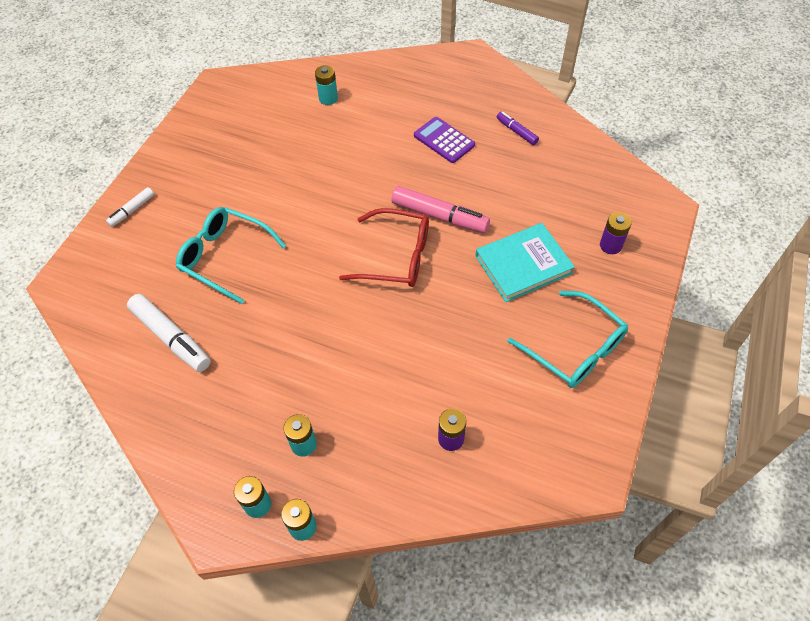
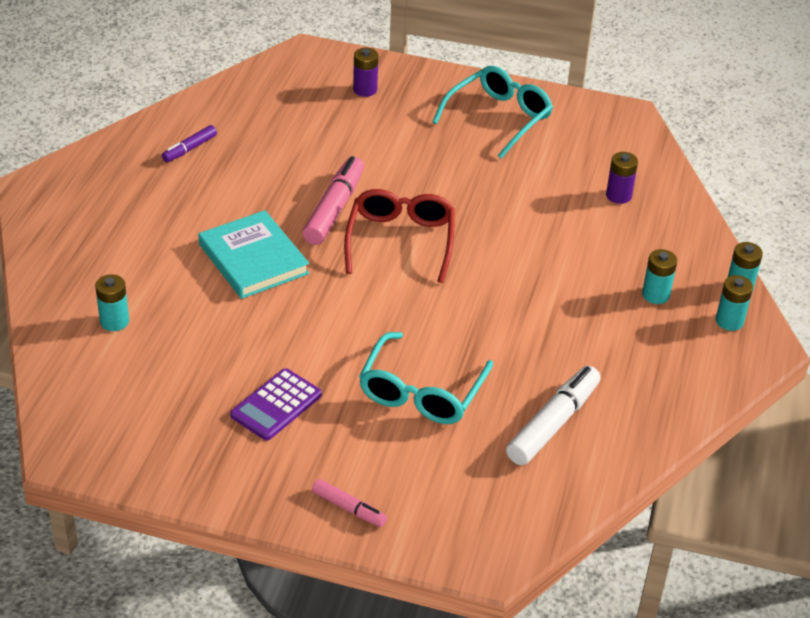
camera: 100 degrees left, 15 degrees down
(132, 210) = (349, 508): white marker -> pink marker
(444, 140) = (204, 208): purple calculator -> purple calculator (276, 405)
(523, 265) = (399, 148): turquoise book -> turquoise book (253, 259)

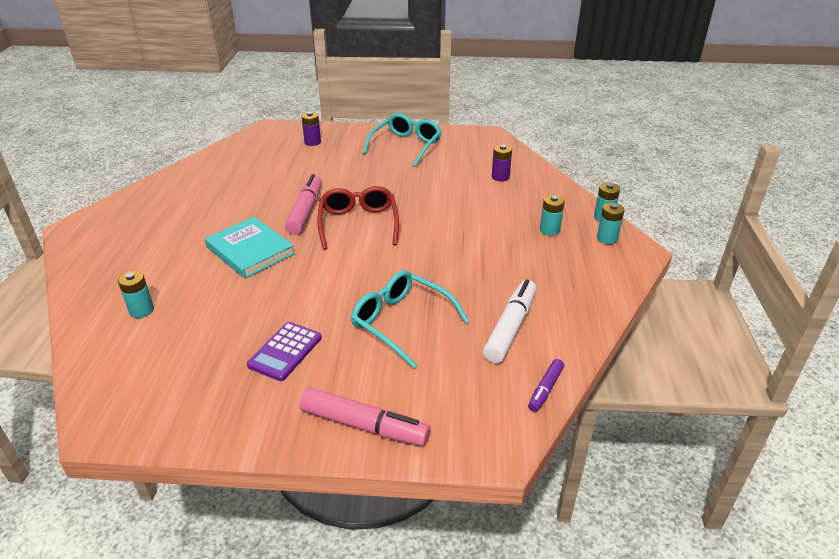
camera: 10 degrees left, 5 degrees down
(190, 149) = (193, 190): purple marker -> purple marker (545, 389)
(349, 508) = (364, 425): pink marker -> pink marker, size x1.82
(421, 392) = (401, 322): turquoise glasses -> turquoise glasses turned 120 degrees clockwise

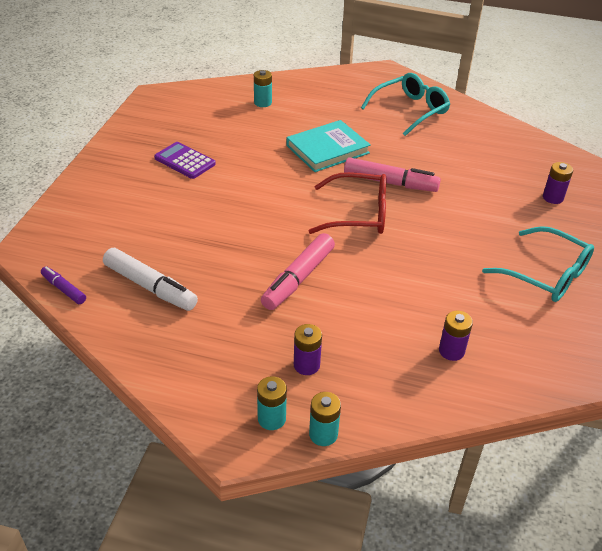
camera: 100 degrees right, 5 degrees up
(364, 425) = (89, 190): pink marker -> pink marker (298, 278)
(401, 322) = (191, 221): turquoise glasses -> turquoise glasses (410, 110)
(549, 230) = (306, 365): turquoise battery -> purple battery

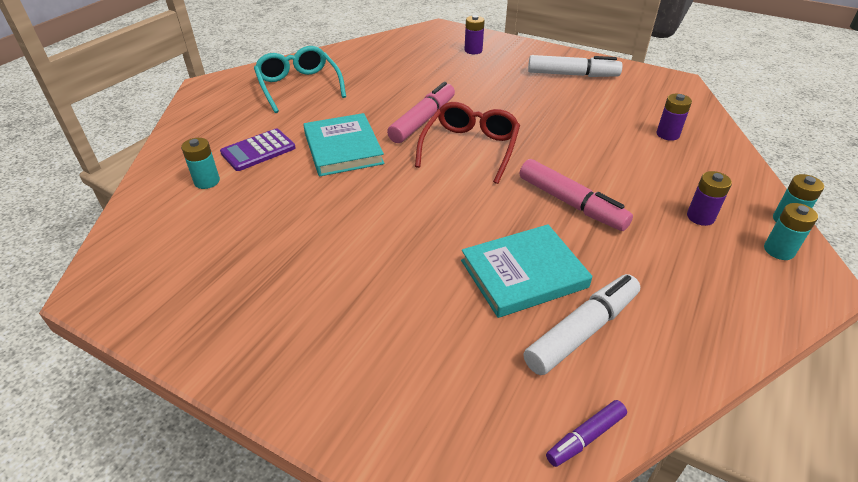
camera: 75 degrees left, 0 degrees up
(185, 161) = (307, 271): purple calculator -> purple calculator (258, 150)
(203, 255) = (523, 273): none -> turquoise book
(546, 275) = (572, 75): turquoise glasses -> white marker

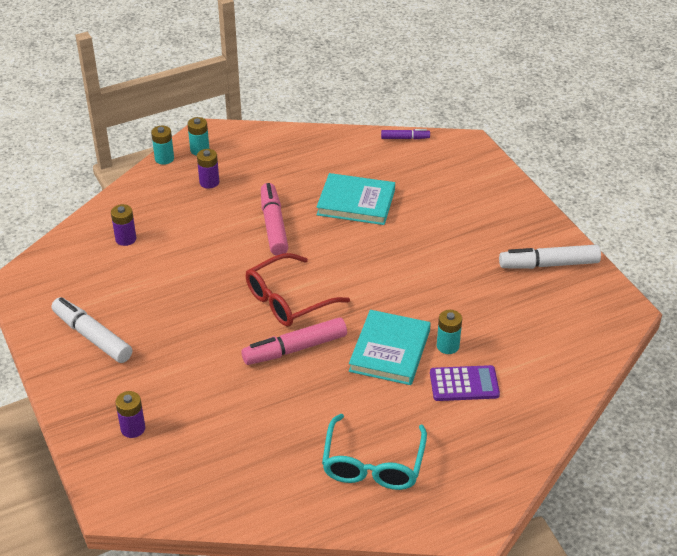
camera: 145 degrees left, 0 degrees up
(207, 181) = (522, 369): turquoise battery -> turquoise battery (448, 346)
(582, 331) = (358, 167): white marker -> white marker (549, 264)

